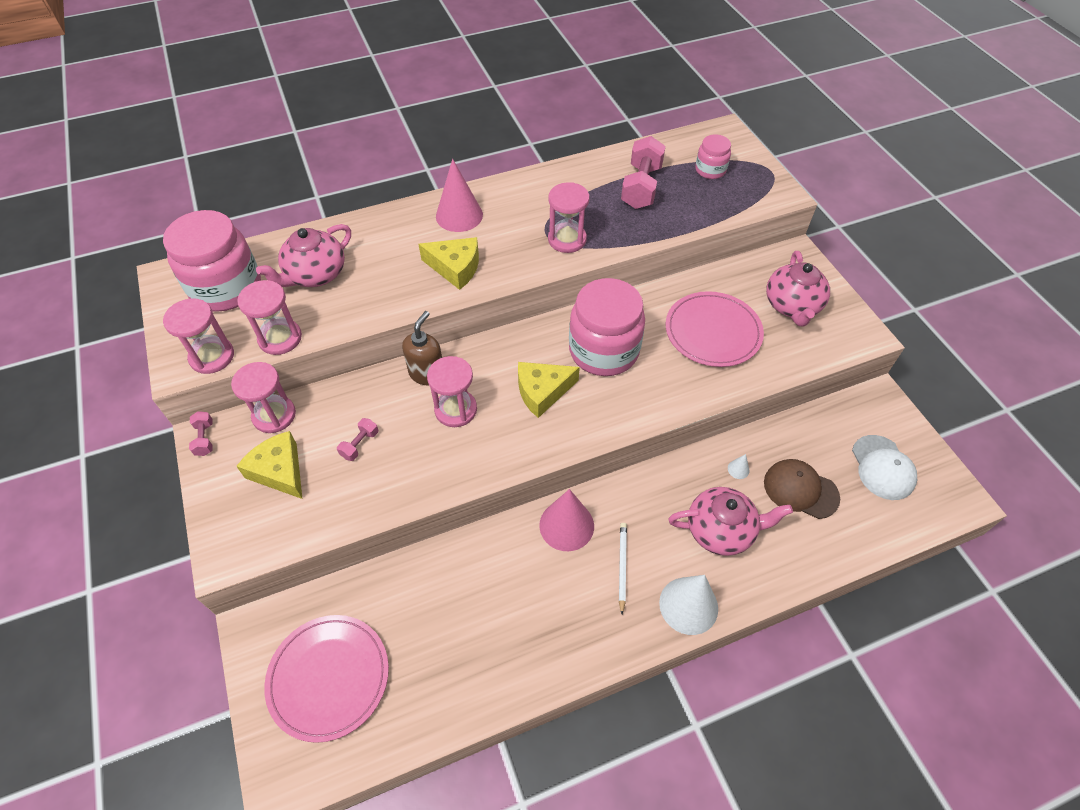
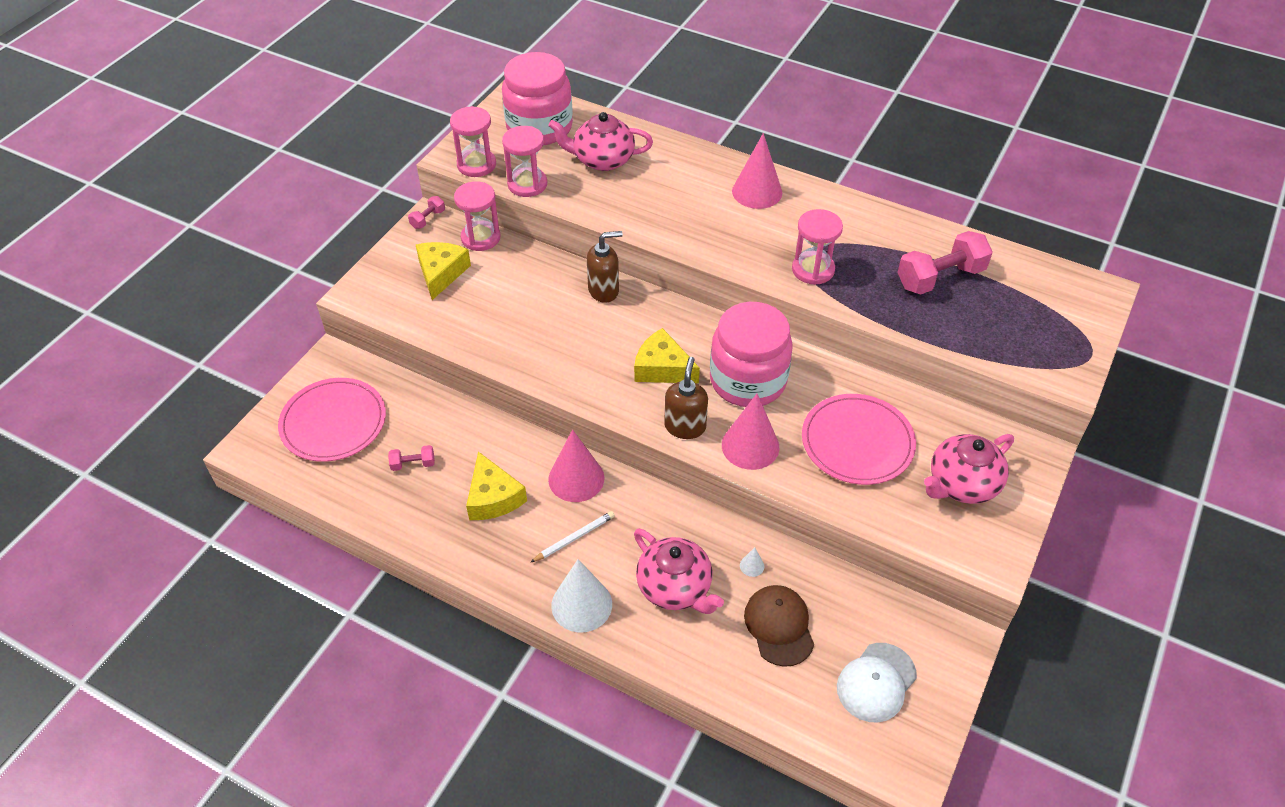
camera: 50 degrees right, 5 degrees down
(360, 444) = (504, 298): pink dumbbell -> pink dumbbell (413, 464)
(455, 268) = (700, 226): yellow cheese -> yellow cheese (493, 497)
(456, 410) = (589, 329): pink hourglass -> none
(611, 417) = (685, 426): none -> brown soap dispenser
(664, 391) = (750, 446): none -> pink cone
(710, 170) = (1029, 311): pink jar -> none

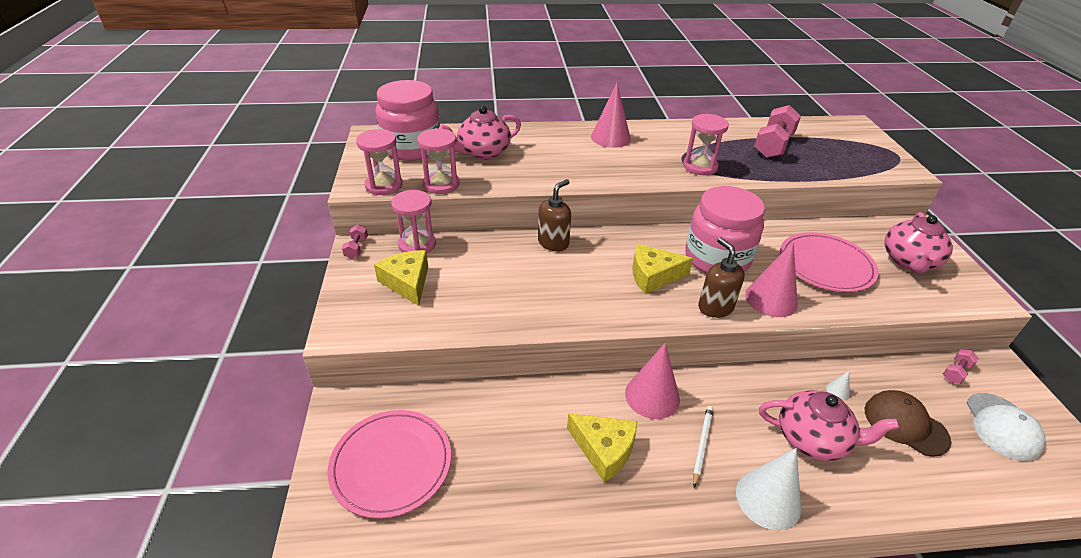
camera: 35 degrees left, 10 degrees down
(413, 464) = (505, 460): pink dumbbell -> pink dumbbell (955, 372)

